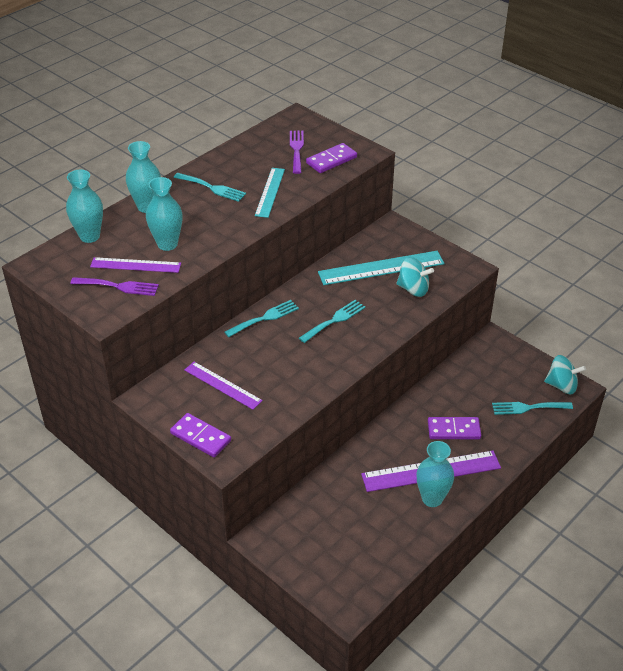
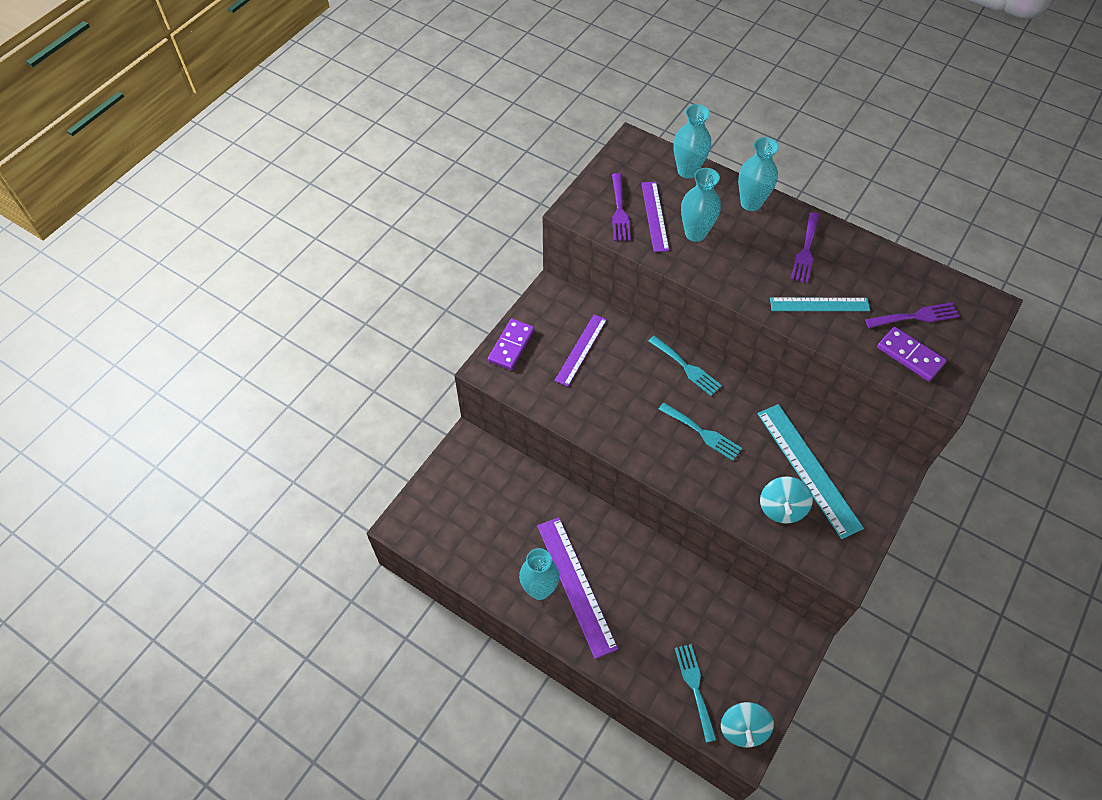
camera: 80 degrees right, 15 degrees up
(212, 188) = (805, 251): turquoise fork -> purple fork
(453, 430) = (639, 604): purple domino -> none

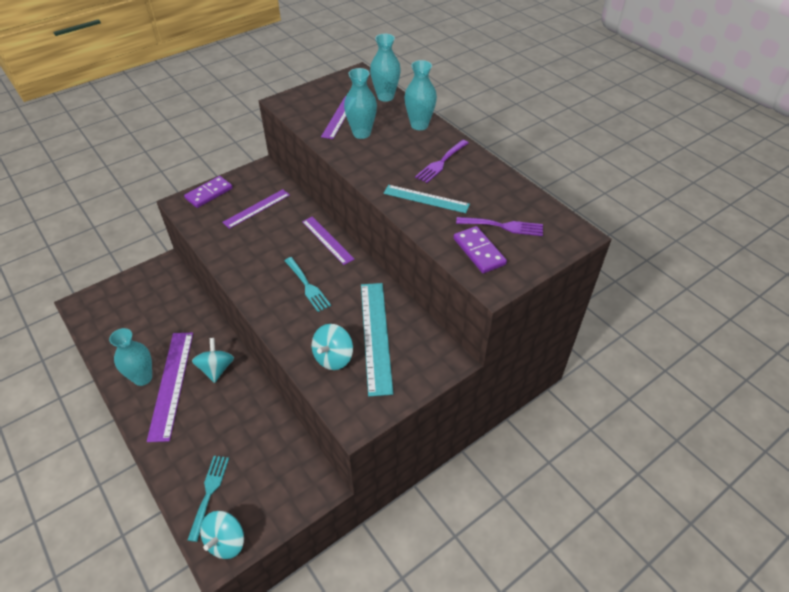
camera: 20 degrees right, 10 degrees down
(613, 551) = (216, 369): none -> turquoise spinning top
(619, 211) = (315, 108): purple fork -> none
(686, 367) = (327, 240): turquoise fork -> purple ruler

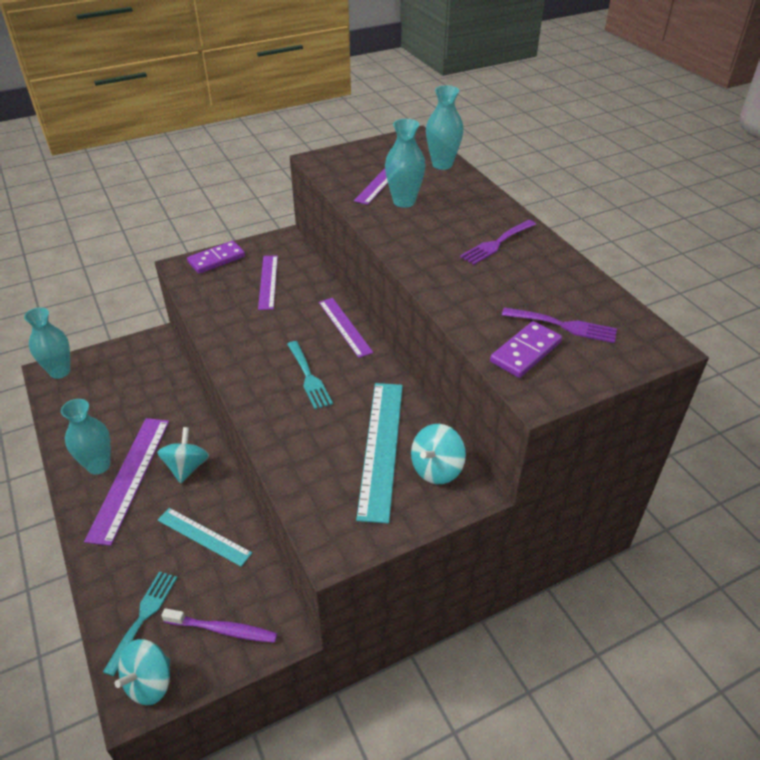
camera: 10 degrees right, 5 degrees down
(257, 208) = (268, 282): purple ruler -> purple ruler turned 60 degrees counterclockwise
(274, 492) = (223, 629): none -> purple toothbrush
(333, 357) = (322, 466): turquoise spinning top -> turquoise spinning top (436, 469)
(419, 125) = (477, 199): turquoise vase -> turquoise vase (60, 371)
(426, 199) = (469, 283): turquoise ruler -> turquoise ruler (204, 536)
(479, 251) = (525, 352): purple domino -> purple domino turned 60 degrees clockwise

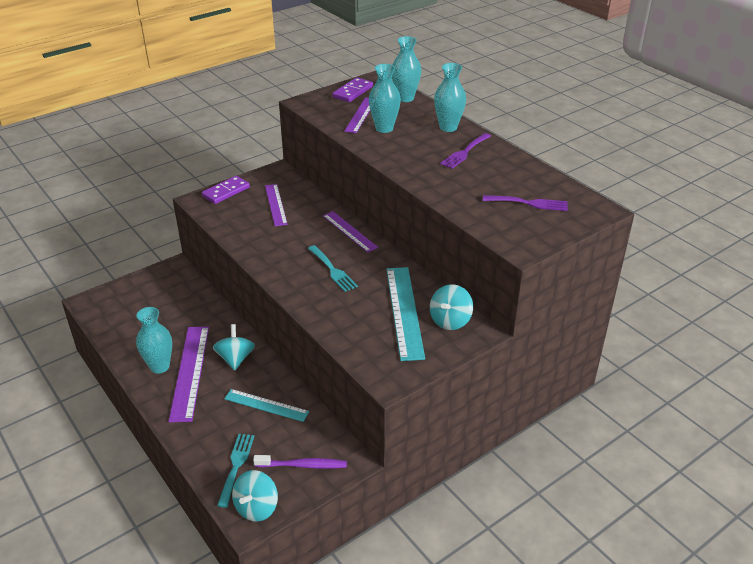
camera: 10 degrees left, 5 degrees down
(60, 371) = (98, 300): turquoise vase -> turquoise vase (448, 127)
(525, 352) = (506, 223): purple domino -> purple domino (353, 92)

